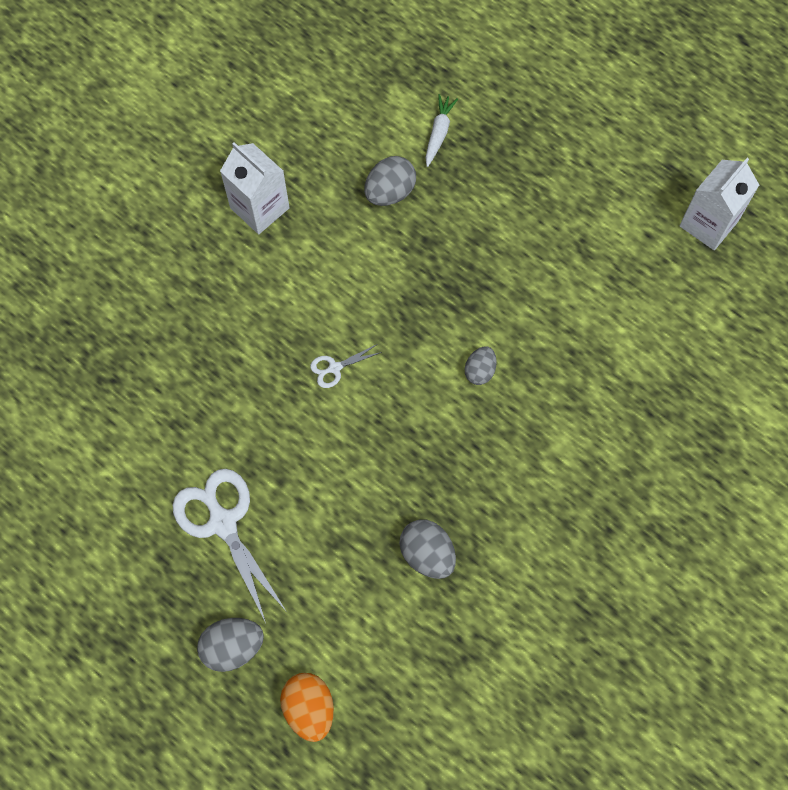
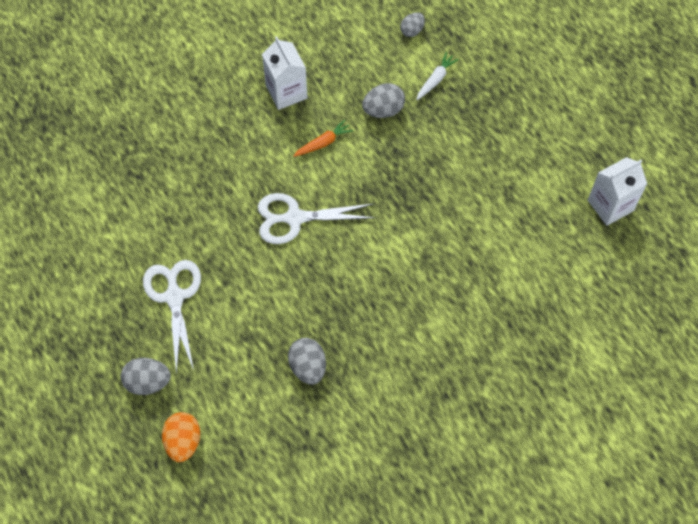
camera: 20 degrees right, 5 degrees down
(332, 259) = (323, 143): none -> orange carrot
(334, 368) = (294, 218): white scissors -> white scissors, size x2.14
(479, 371) = (397, 254): grey egg -> grey egg (412, 30)

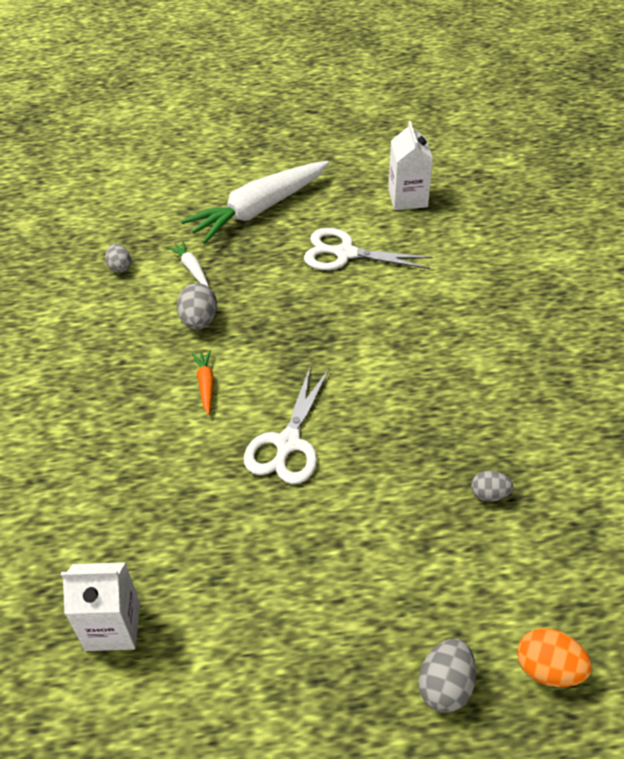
camera: 65 degrees left, 15 degrees down
(174, 296) = (331, 610): white scissors -> white scissors (345, 253)
(286, 92) = (116, 396): white carton -> white carton (113, 626)
(308, 367) = (489, 494): grey egg -> grey egg, size x0.65
(530, 96) = (258, 209): none -> white carrot

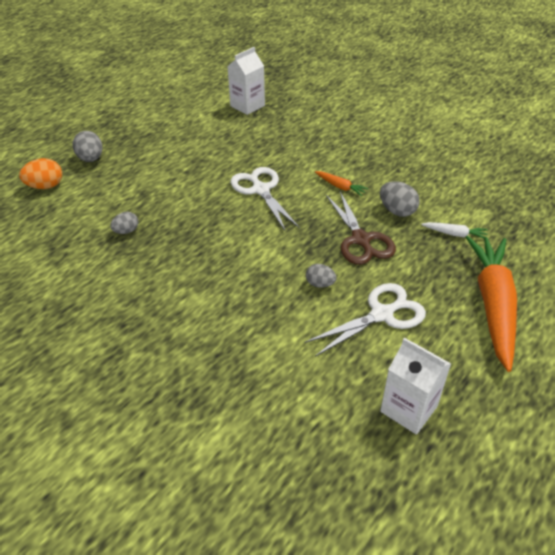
camera: 135 degrees right, 5 degrees down
(120, 267) = (492, 207): grey egg -> grey egg (320, 284)
(258, 209) = (493, 305): white carrot -> orange carrot
(272, 317) = (361, 240): none -> brown scissors

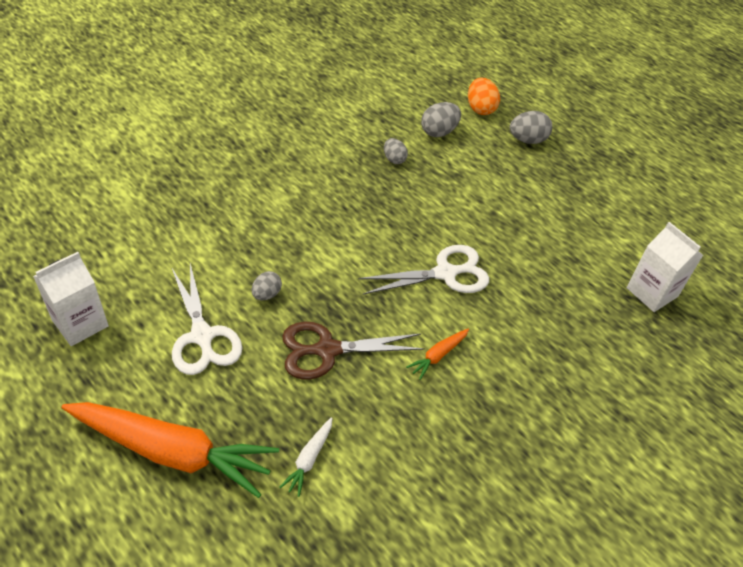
camera: 95 degrees right, 5 degrees up
(397, 211) = (373, 406): grey egg -> grey egg (439, 132)

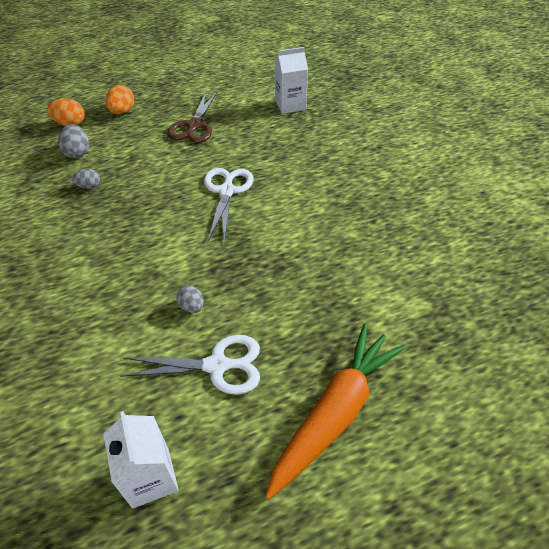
camera: 65 degrees left, 0 degrees up
(309, 459) = (367, 315): white carrot -> none
(327, 350) = (269, 279): brown scissors -> brown scissors (194, 126)
(438, 356) = (300, 216): orange carrot -> none
(527, 140) = (122, 112): grey egg -> orange egg

